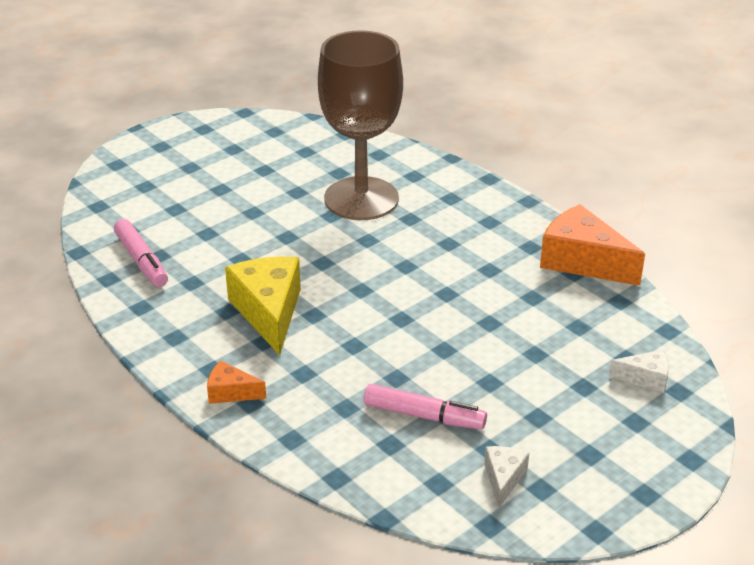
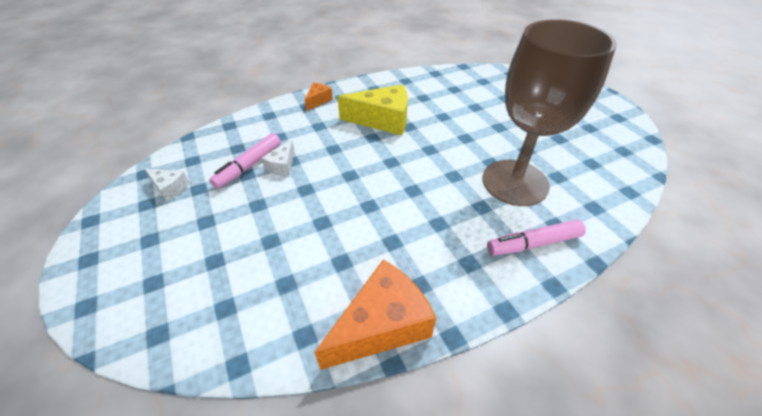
camera: 105 degrees right, 10 degrees up
(141, 260) = (450, 83): pink marker -> pink marker (533, 243)
(645, 378) = (191, 312): white cheese -> white cheese (282, 165)

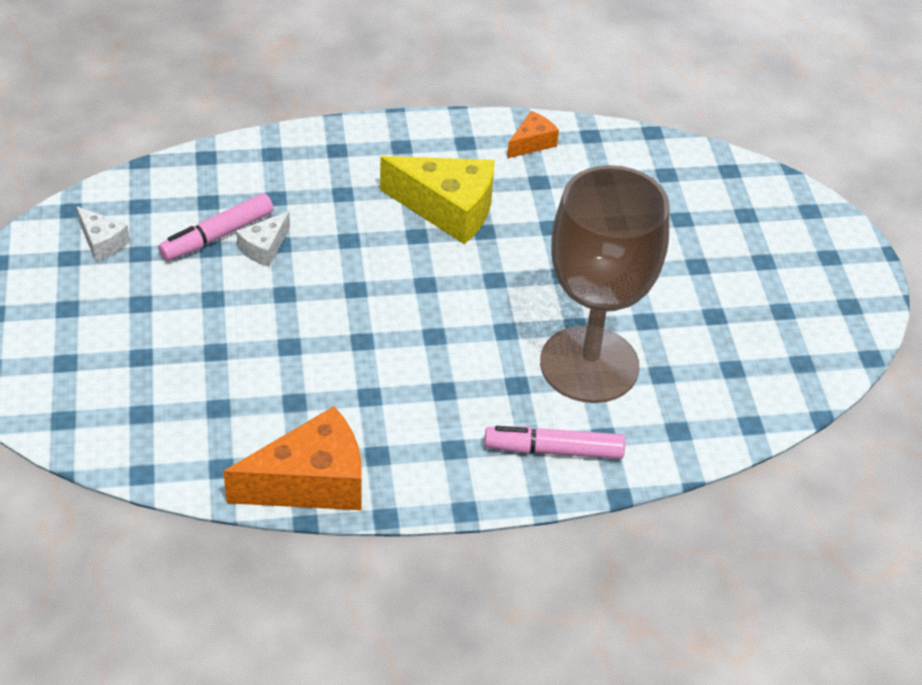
camera: 15 degrees right, 0 degrees up
(318, 100) = (360, 144): orange cheese -> orange cheese (532, 143)

